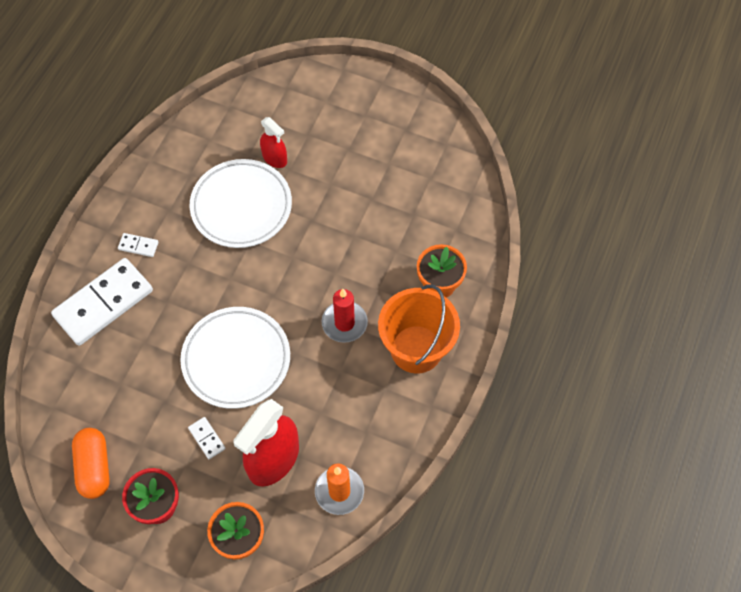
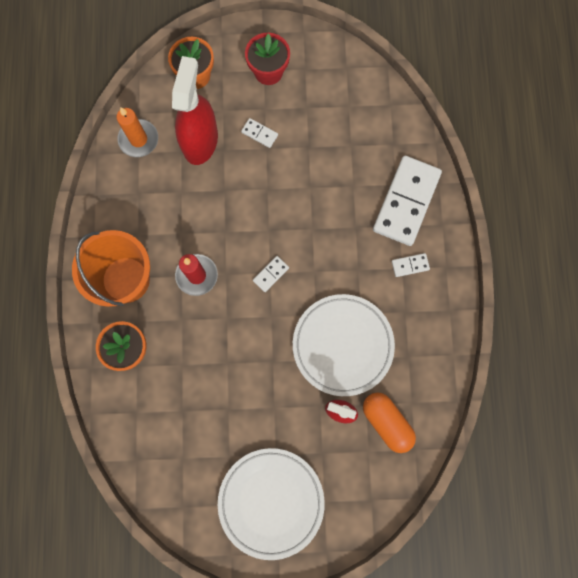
camera: 155 degrees right, 15 degrees up
(94, 467) = (331, 77): orange capsule -> orange capsule (386, 422)
(236, 359) = (270, 204): white plate -> white plate (271, 502)
(272, 293) = (271, 274): none -> white domino

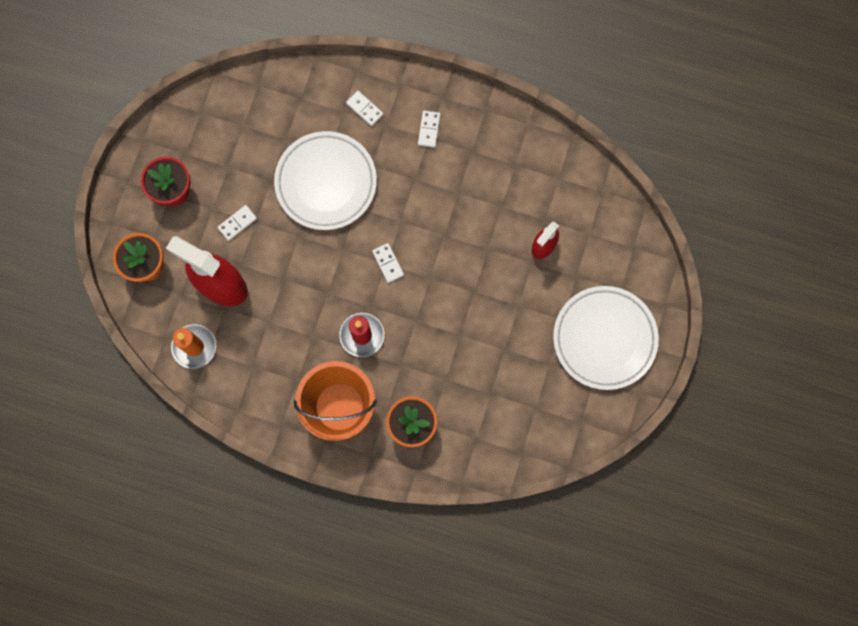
camera: 70 degrees left, 0 degrees up
(342, 345) = (482, 220): white plate -> white plate (326, 182)
(386, 422) = (568, 207): orange capsule -> none
(406, 202) = (364, 109): white domino -> white domino, size x0.41

